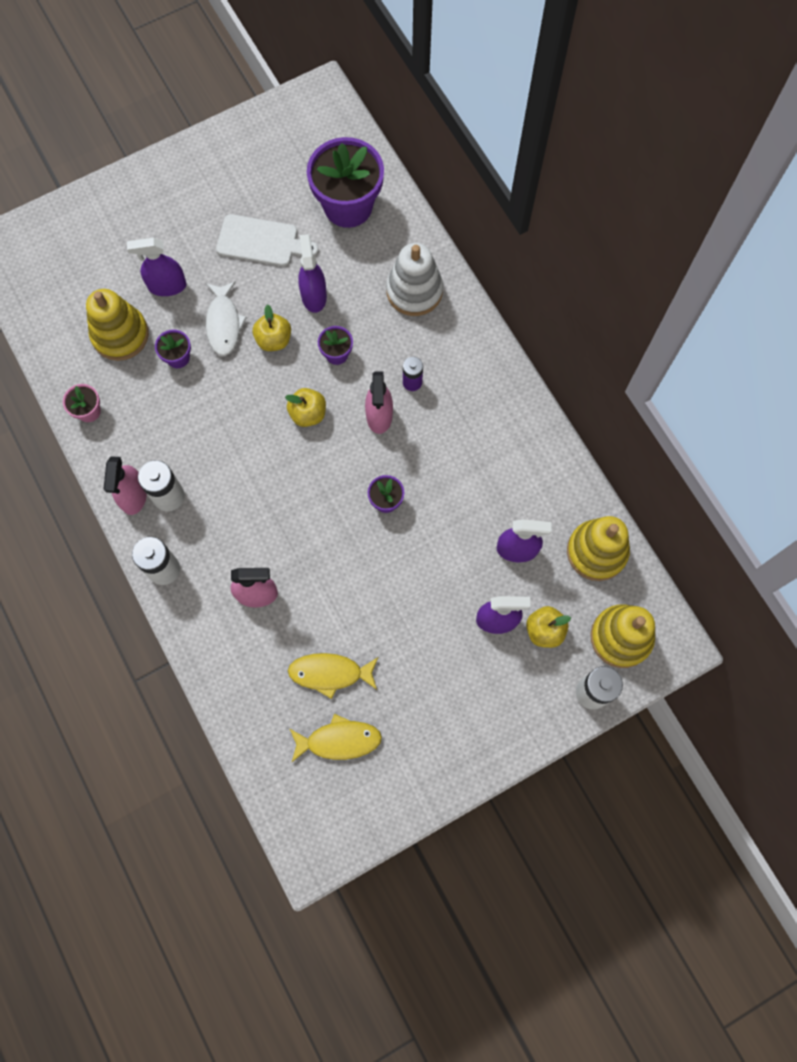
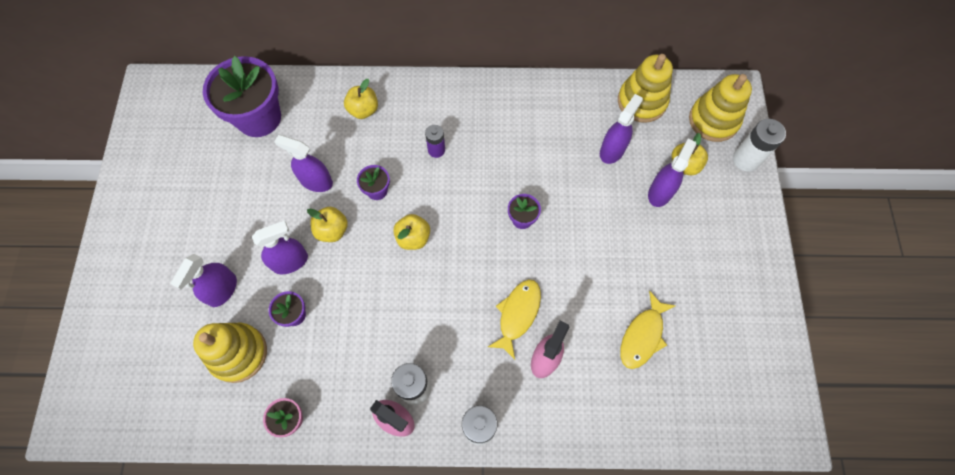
camera: 60 degrees left, 5 degrees down
(224, 323) = (290, 261): white fish -> purple spray bottle
(262, 242) = (240, 195): white cutting board -> none
(339, 740) = (702, 358): yellow fish -> yellow fish (517, 314)
(379, 416) = (449, 187): pink spray bottle -> none
(414, 291) = (363, 110): white stacking toy -> yellow apple

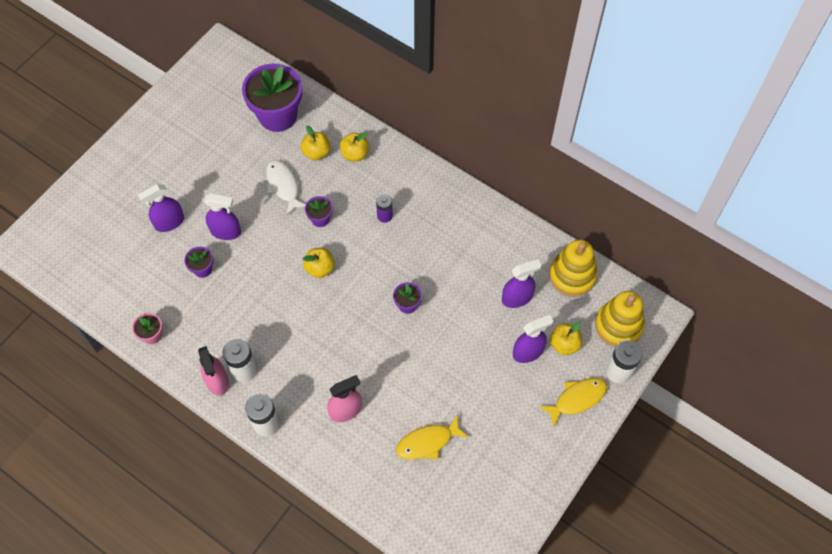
camera: 35 degrees right, 5 degrees down
(238, 353) = (150, 271): yellow stacking toy -> none
(316, 181) = (283, 186): purple spray bottle -> white fish
(332, 230) = (269, 228): yellow apple -> yellow apple (316, 152)
(517, 314) = (351, 368): yellow fish -> yellow fish (577, 399)

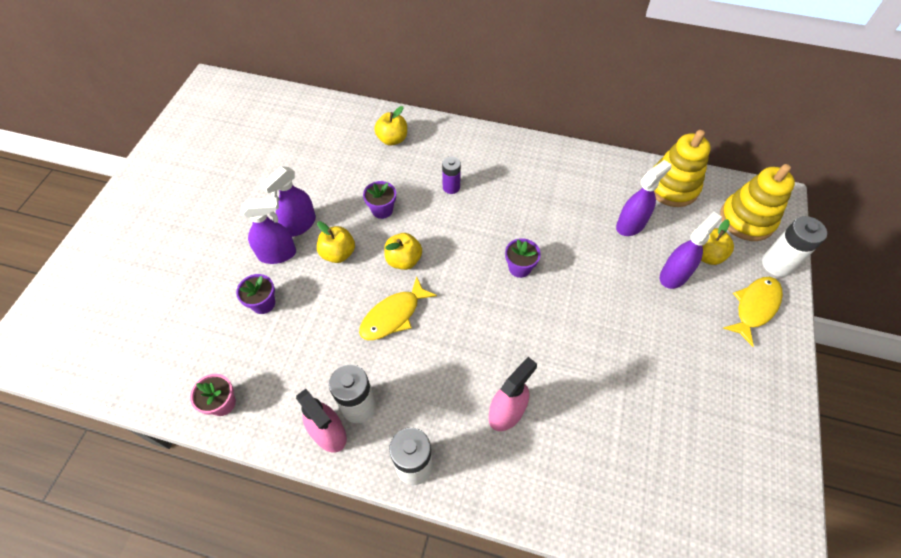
camera: 20 degrees left, 5 degrees down
(169, 222) = (204, 264): purple spray bottle -> purple spray bottle (300, 224)
(277, 115) = (294, 126): purple flower pot -> none
(283, 186) = (327, 189): white fish -> none
(316, 152) = (351, 148): yellow apple -> yellow apple (338, 253)
(428, 442) = (623, 416): yellow fish -> yellow fish (393, 315)

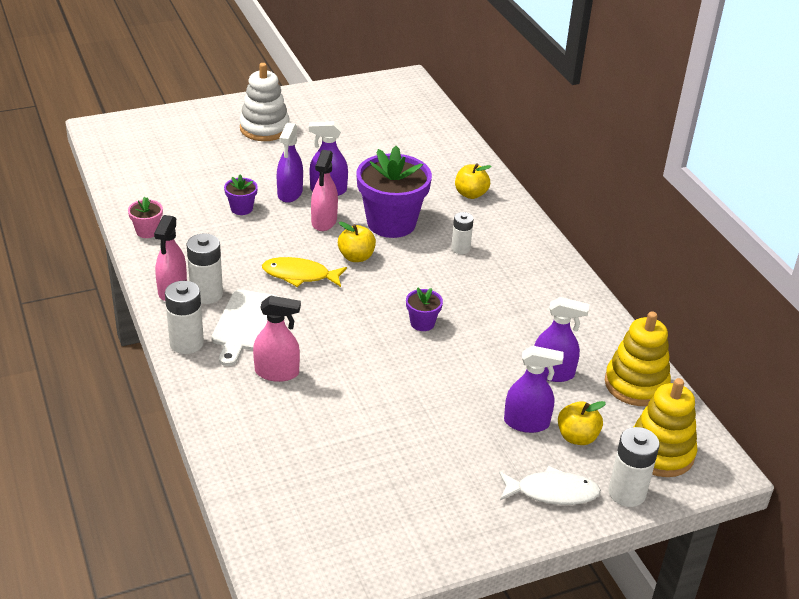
camera: 50 degrees right, 20 degrees down
(167, 216) = (264, 128): none -> white stacking toy
(277, 254) = (290, 193): purple spray bottle -> purple spray bottle turned 60 degrees clockwise
(338, 253) = (324, 221): yellow apple -> pink spray bottle
(382, 210) = (391, 223): purple flower pot -> purple flower pot, size x2.22
(424, 399) = (244, 324): none -> white cutting board
(451, 187) = (460, 248): purple battery -> white battery
(754, 307) = (552, 492): yellow fish -> white fish

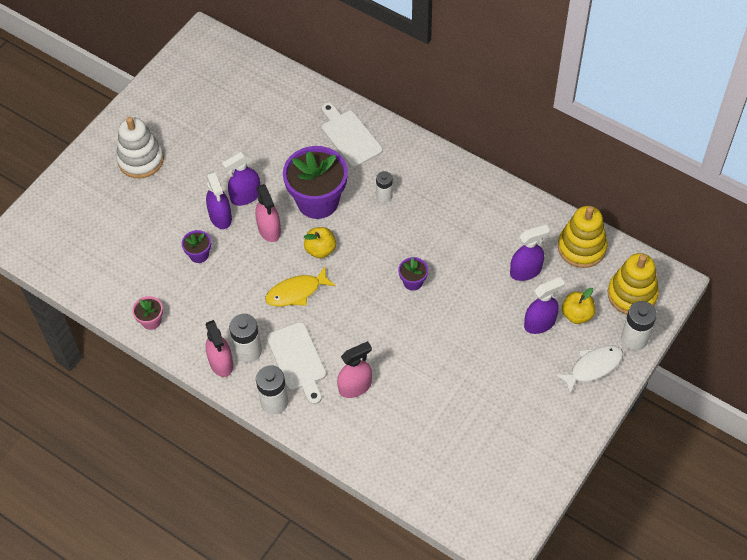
camera: 30 degrees left, 20 degrees up
(471, 194) = (350, 136): yellow apple -> white cutting board

